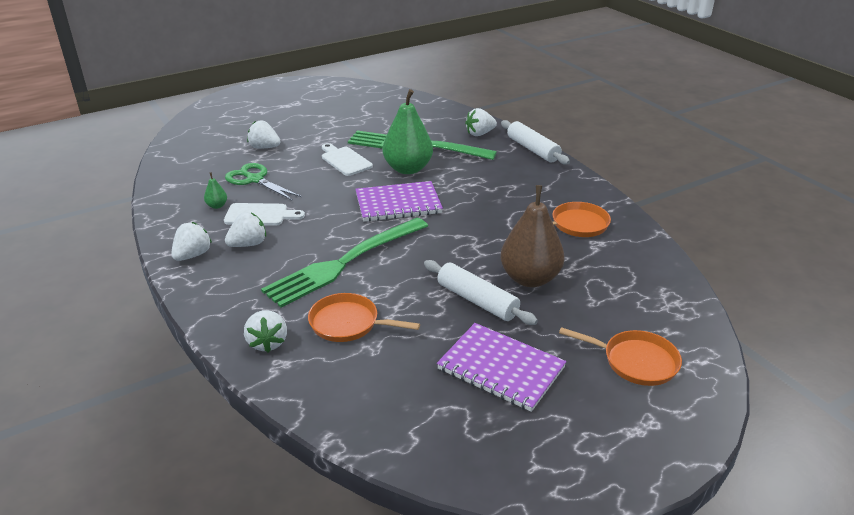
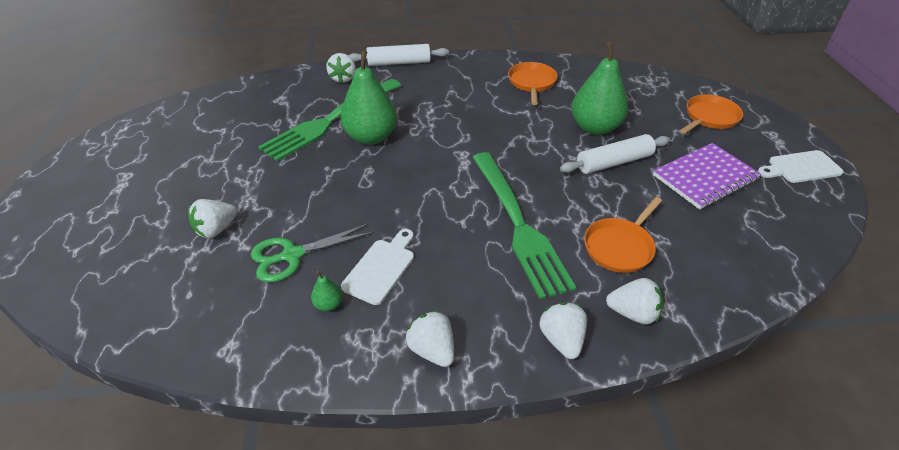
camera: 65 degrees left, 10 degrees up
(248, 244) = (439, 291): white strawberry -> white strawberry (561, 339)
(345, 160) = (314, 173): white cutting board -> white cutting board (801, 167)
(398, 204) = (433, 161): purple notebook -> none
(530, 278) = (594, 127): brown pear -> green pear

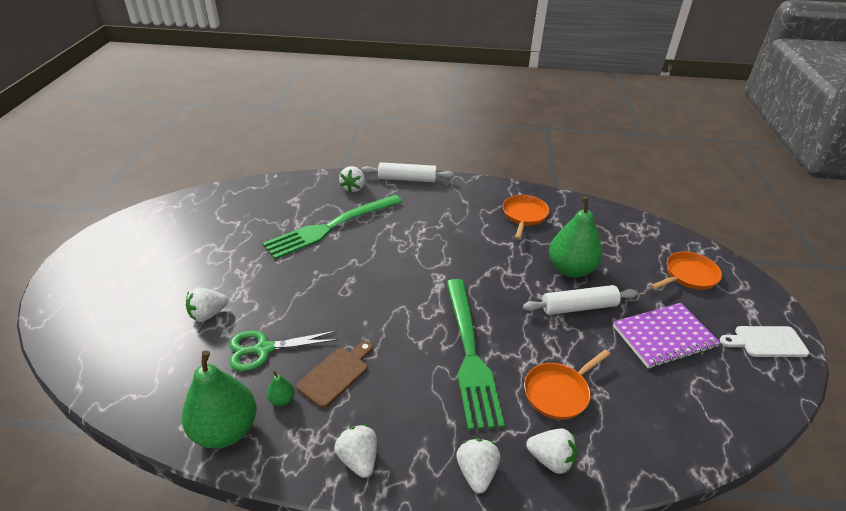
camera: 10 degrees right, 5 degrees down
(371, 137) = (362, 248): green pear -> green pear (226, 430)
(381, 268) = (336, 374): white cutting board -> brown cutting board

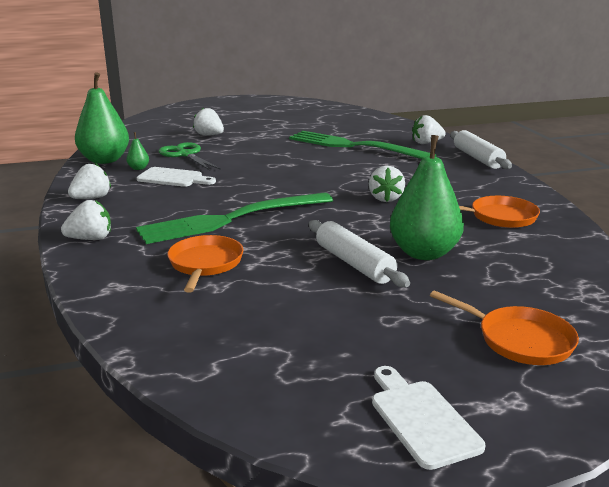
camera: 70 degrees right, 15 degrees down
(336, 374) = (173, 178): brown cutting board -> white cutting board
(550, 459) = (114, 268): white strawberry -> white strawberry (385, 198)
(558, 392) = (205, 264): orange pan -> orange pan turned 60 degrees clockwise
(664, 337) = (349, 323): purple notebook -> none

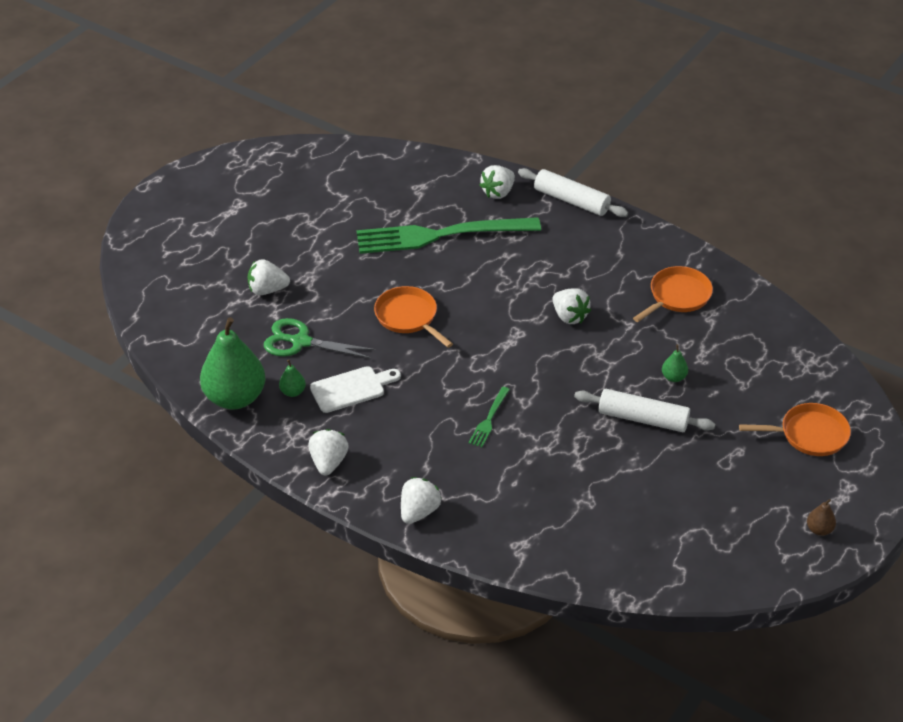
camera: 40 degrees left, 20 degrees up
(205, 264) = (546, 484): orange pan -> orange pan (408, 317)
(230, 219) = (489, 419): green fork -> green fork, size x0.40
(421, 419) = (819, 529): white cutting board -> brown pear
(424, 253) = (673, 377): green pear -> green pear, size x0.41

